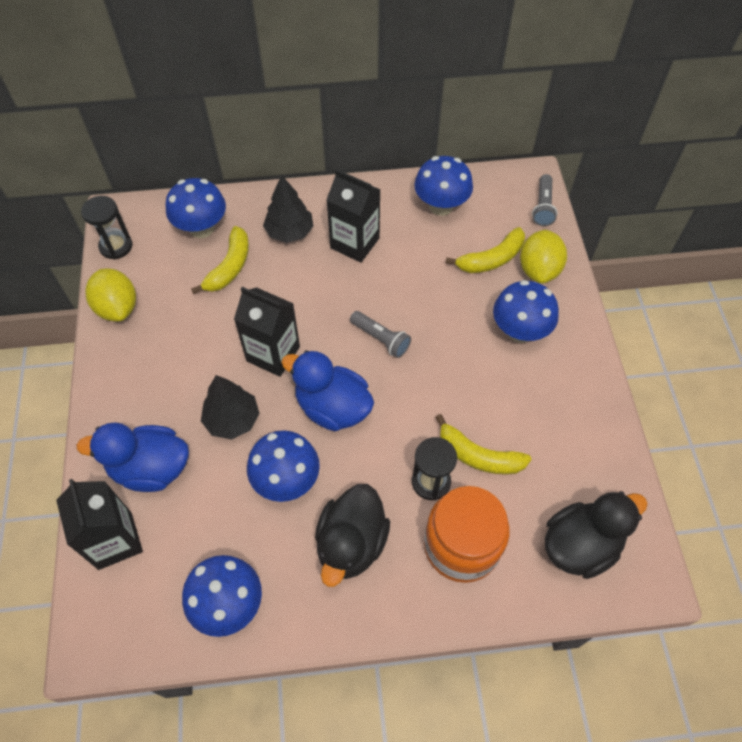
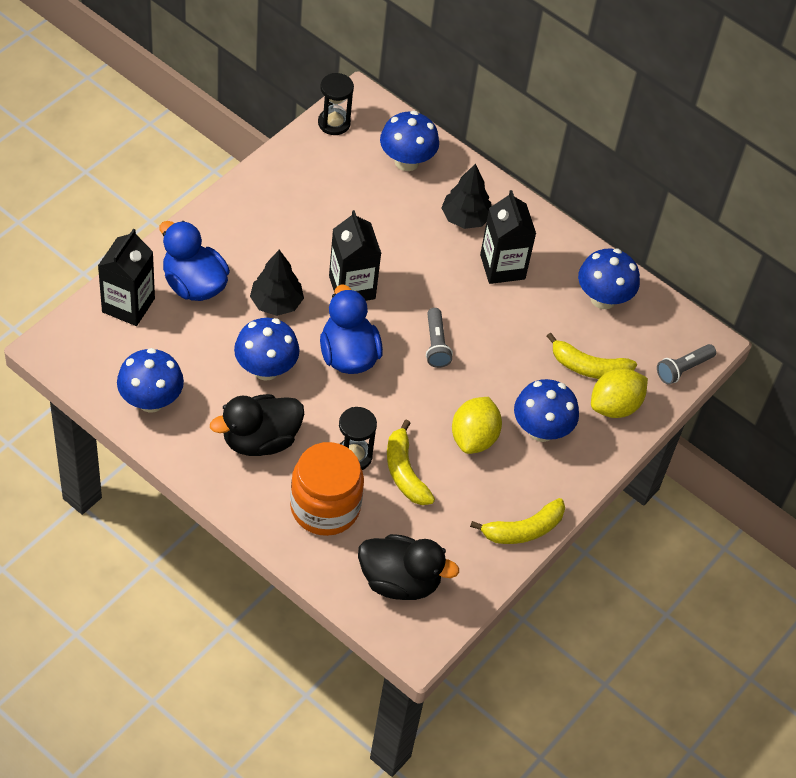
camera: 40 degrees right, 5 degrees down
(117, 307) = (287, 166): yellow lemon -> yellow lemon (474, 438)
(229, 267) = (393, 205): yellow banana -> yellow banana (523, 530)

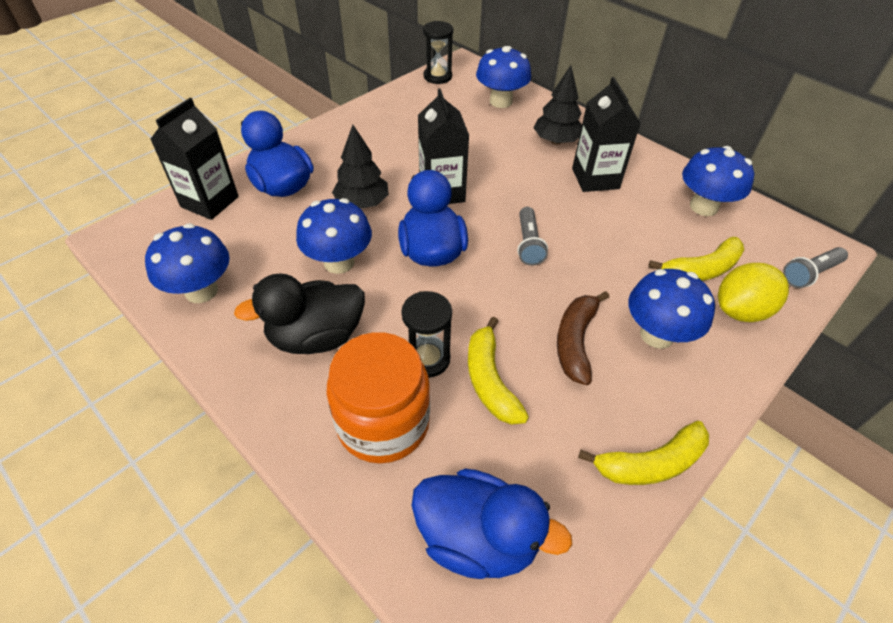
camera: 10 degrees right, 5 degrees down
(400, 581) = (477, 538): black duck -> blue duck
(474, 438) = (575, 341): yellow lemon -> brown banana
(589, 367) = (701, 269): yellow banana -> yellow banana turned 45 degrees counterclockwise

